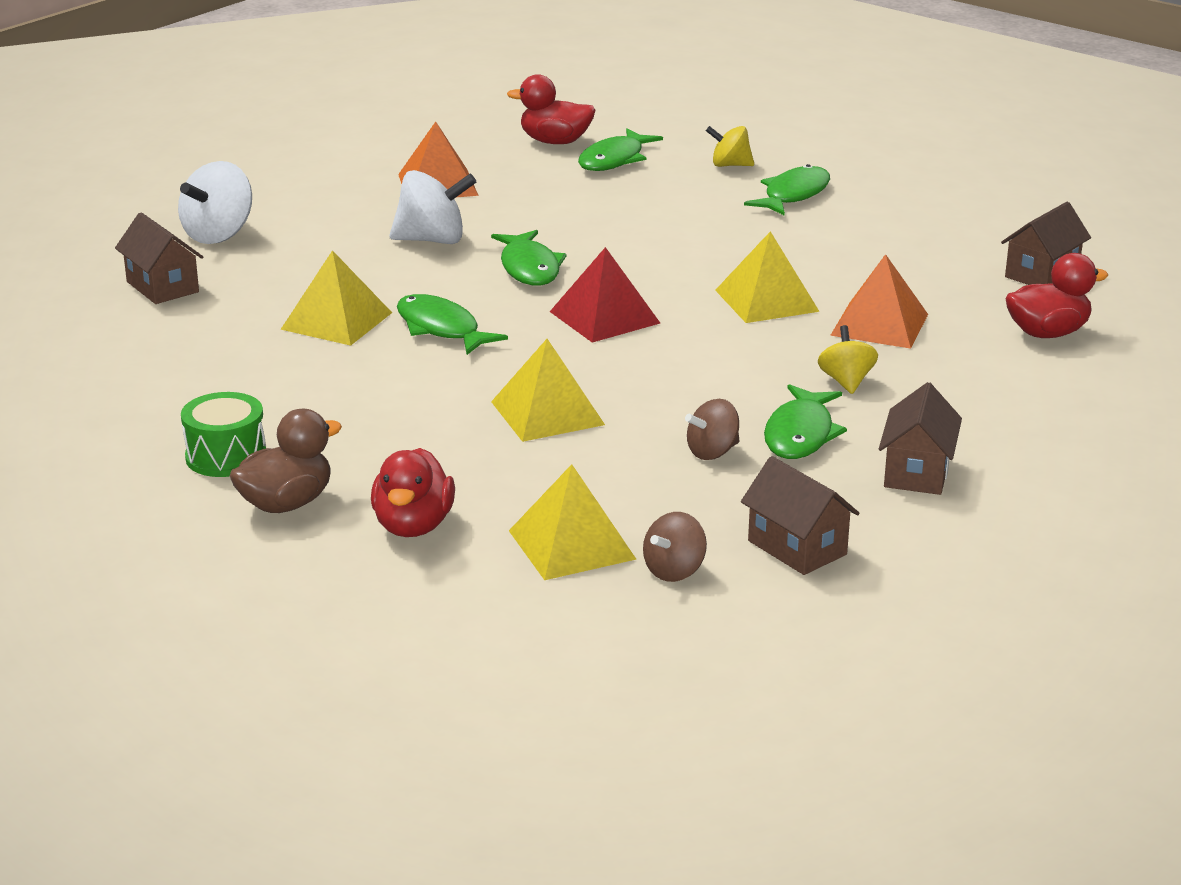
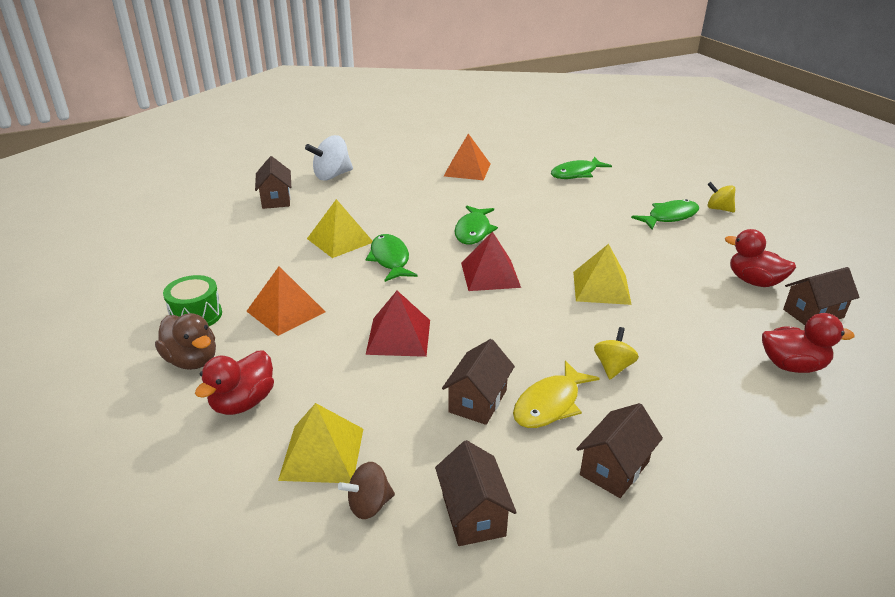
camera: 25 degrees right, 5 degrees up
(286, 503) = (192, 360): brown duck -> brown duck turned 60 degrees clockwise
(432, 240) = (435, 202): white spinning top -> none
(547, 413) = (399, 336): yellow pyramid -> red pyramid
(555, 142) = (551, 157): red duck -> red duck (754, 281)
(712, 452) = (478, 401): brown spinning top -> brown house
(730, 165) = (642, 190): yellow spinning top -> yellow spinning top (718, 209)
(800, 434) = (550, 404): green fish -> yellow fish
(879, 324) = (667, 325): orange pyramid -> orange pyramid (286, 311)

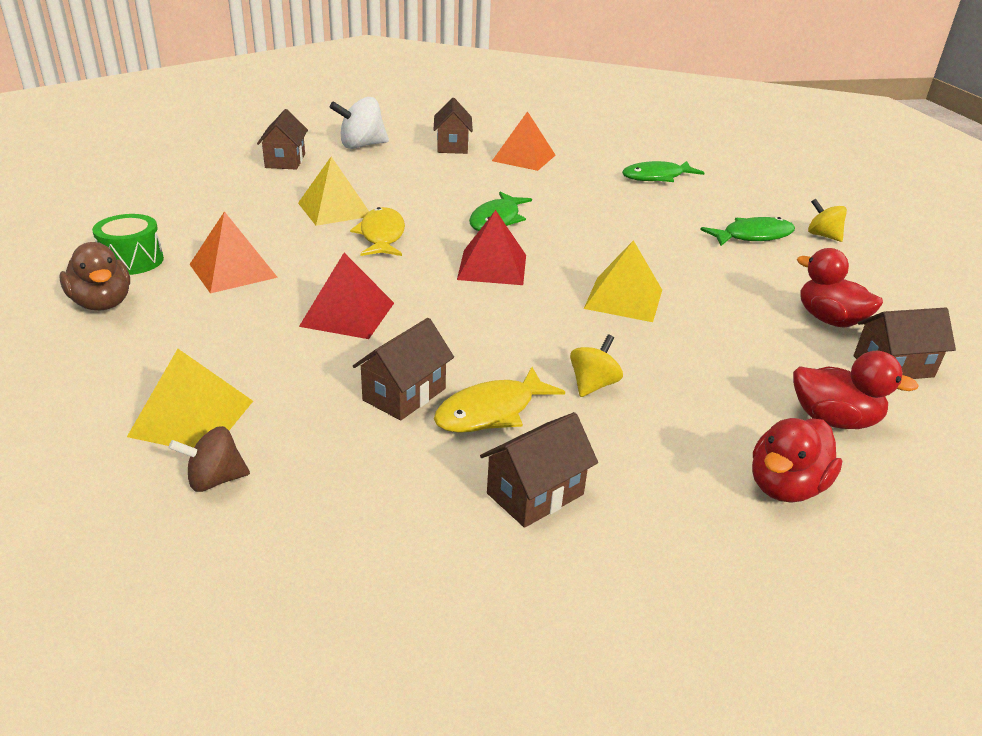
camera: 10 degrees right, 0 degrees up
(243, 402) = (133, 353): red duck -> red duck (785, 487)
(390, 259) = (381, 235): green fish -> yellow fish
(473, 514) = (332, 512): brown house -> brown house (452, 146)

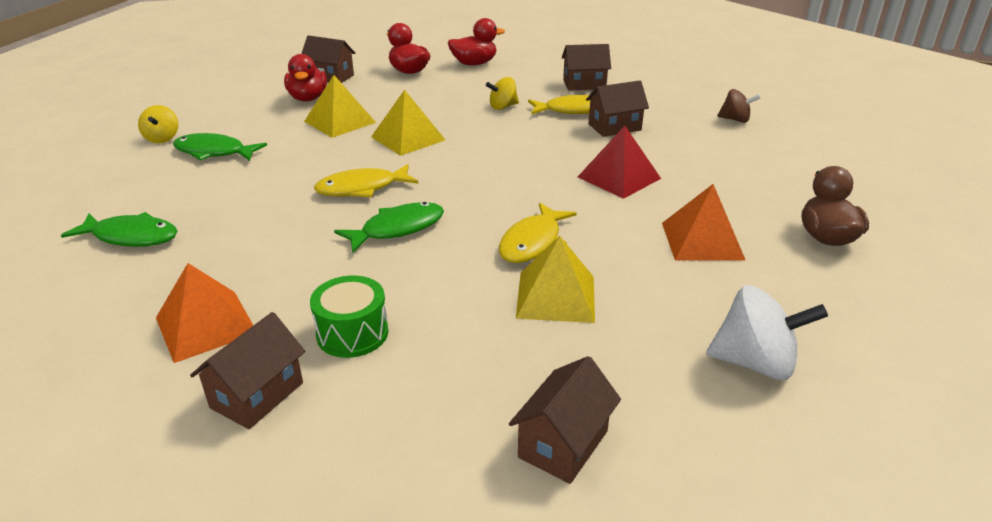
camera: 145 degrees left, 0 degrees up
(132, 261) = (807, 280): green drum -> green drum (352, 333)
(192, 418) = (746, 145): yellow pyramid -> yellow pyramid (339, 122)
(361, 145) = (399, 454): white spinning top -> white spinning top (755, 363)
(492, 267) = (467, 184): red pyramid -> none
(574, 240) = (362, 188): none -> yellow fish

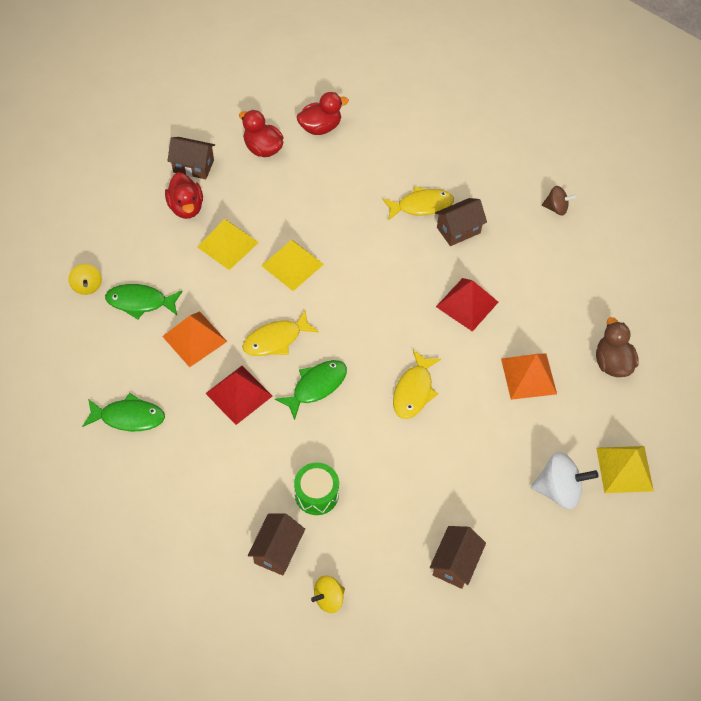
camera: 10 degrees left, 25 degrees up
(206, 325) = (222, 498): orange pyramid -> orange pyramid (194, 338)
(289, 228) = (239, 394): none -> red pyramid
(503, 107) = (361, 205): yellow spinning top -> yellow spinning top (328, 598)
(555, 296) = (436, 445): yellow pyramid -> yellow pyramid (624, 469)
(584, 84) = (426, 158): brown house -> none

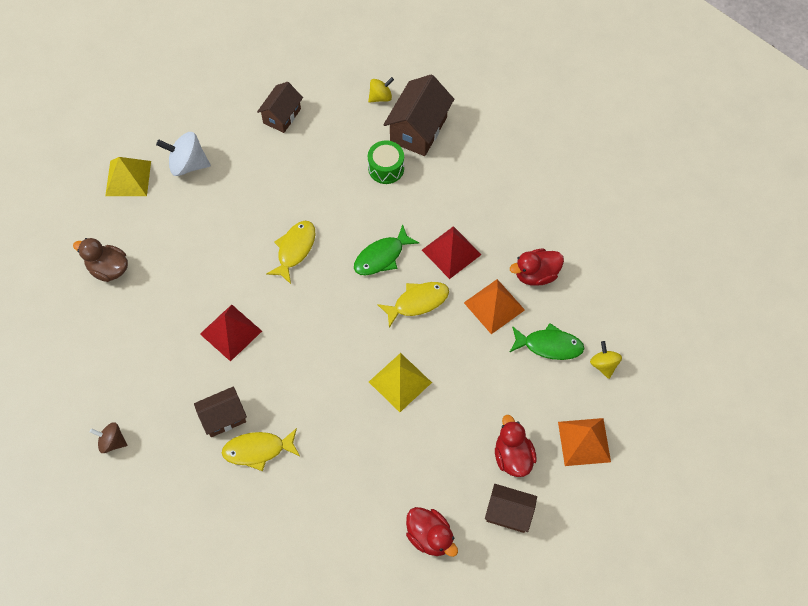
camera: 175 degrees left, 5 degrees up
(129, 417) = (546, 236): green fish -> none
(227, 244) = (466, 408): yellow pyramid -> none
(277, 550) = (418, 129): brown house -> brown house, size x1.57
(320, 127) = (361, 567): red duck -> red duck (536, 274)
(528, 376) = (188, 259): orange pyramid -> orange pyramid (584, 441)
(612, 363) = (108, 269): brown duck -> brown duck turned 120 degrees clockwise

